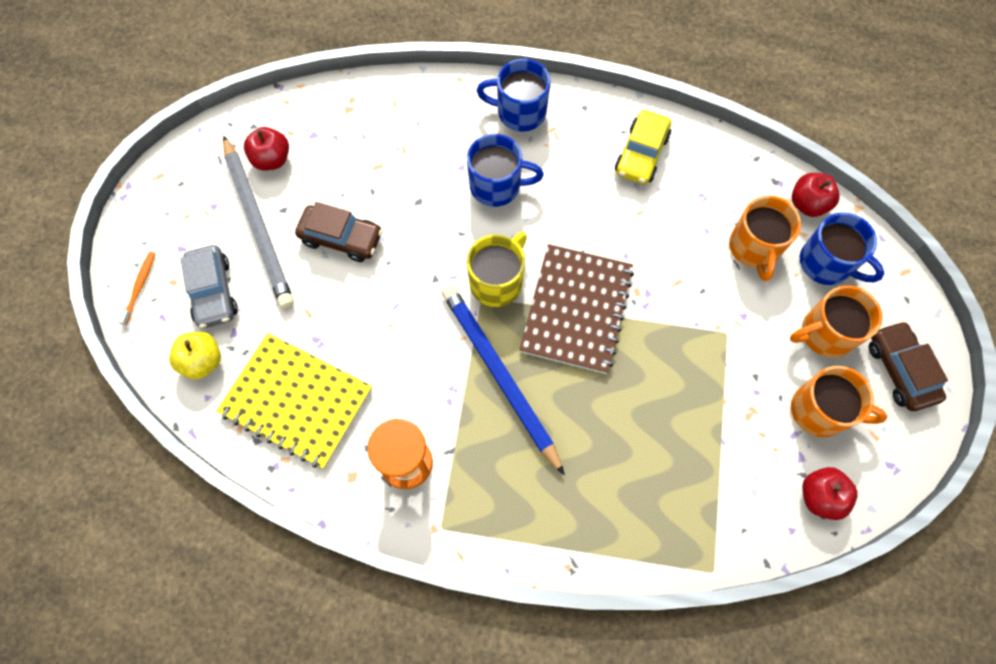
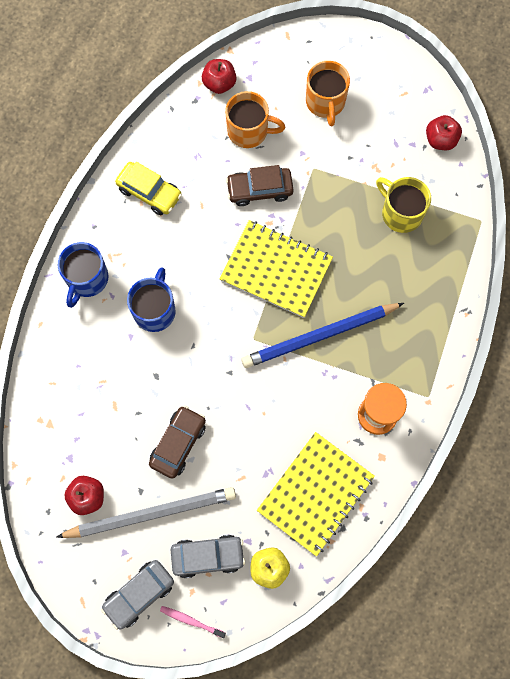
camera: 80 degrees left, 5 degrees up
(140, 287) = (191, 621): orange toothbrush -> pink toothbrush
(168, 229) = (139, 594): none -> grey car
(497, 281) = (241, 324): yellow mug -> yellow mug (401, 213)
(576, 309) = (276, 270): brown notebook -> yellow notebook
(820, 411) = (382, 122): orange mug -> none
(826, 263) = (271, 85): blue mug -> none
(900, 370) = (360, 63): brown car -> brown car (259, 190)

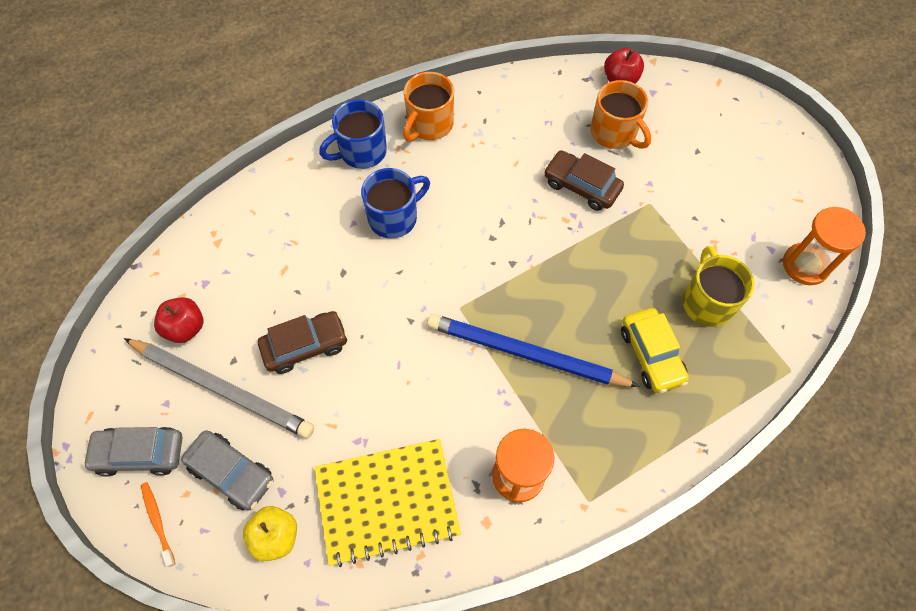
camera: 40 degrees right, 10 degrees down
(149, 192) = (479, 122): yellow car -> yellow car (651, 355)
(191, 621) = (158, 522): pink toothbrush -> orange toothbrush
(276, 270) = (536, 264): yellow notebook -> none
(325, 102) = (709, 157): orange mug -> orange mug (429, 125)
(440, 140) = (805, 265): red apple -> orange hourglass

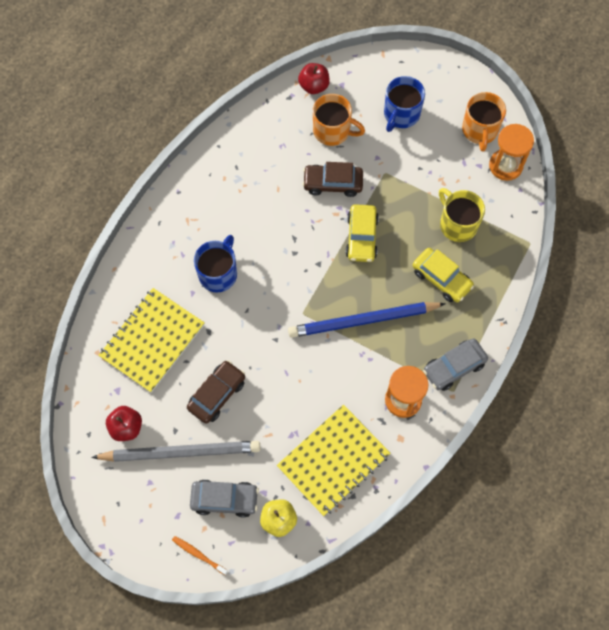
camera: 30 degrees left, 5 degrees up
(140, 453) = (156, 522): grey car -> grey car (454, 367)
(277, 251) = (152, 341): none -> yellow notebook
(361, 152) = (163, 237): blue mug -> blue mug (401, 114)
(429, 125) = (198, 191): orange mug -> orange mug (480, 130)
(580, 259) = (361, 237): none -> yellow car

